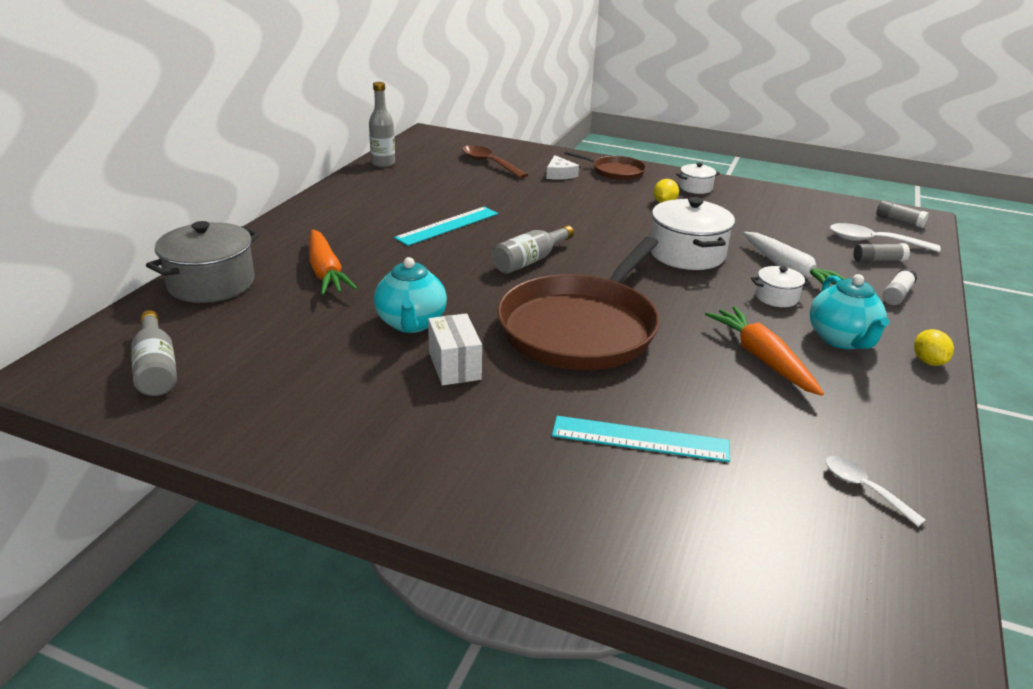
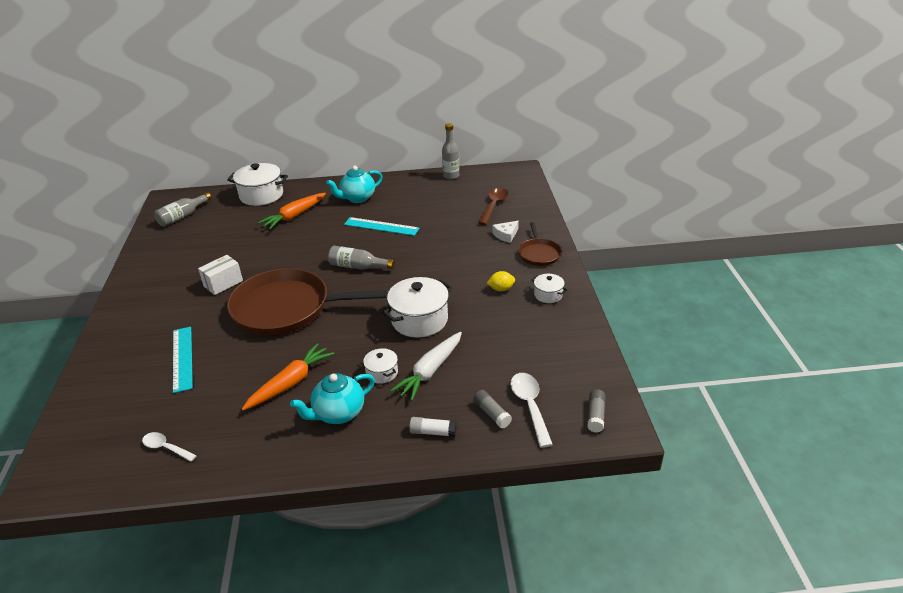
camera: 65 degrees right, 5 degrees up
(211, 283) = (261, 195): grey pot -> white pot
(411, 323) = (257, 257): turquoise teapot -> turquoise teapot (357, 198)
(864, 489) = (166, 448): white spoon -> white spoon turned 90 degrees counterclockwise
(928, 361) = (332, 460): yellow lemon -> none

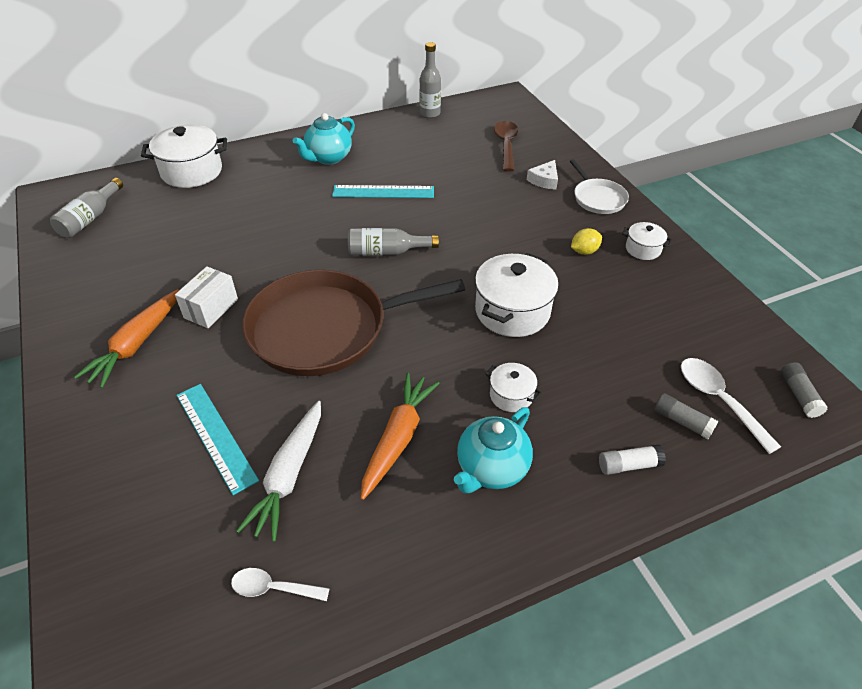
camera: 20 degrees left, 10 degrees up
(294, 216) = (256, 194): orange carrot -> orange carrot (136, 344)
(430, 371) = (570, 379): white carrot -> white carrot (289, 475)
(539, 253) = (598, 198): brown pan -> white pan

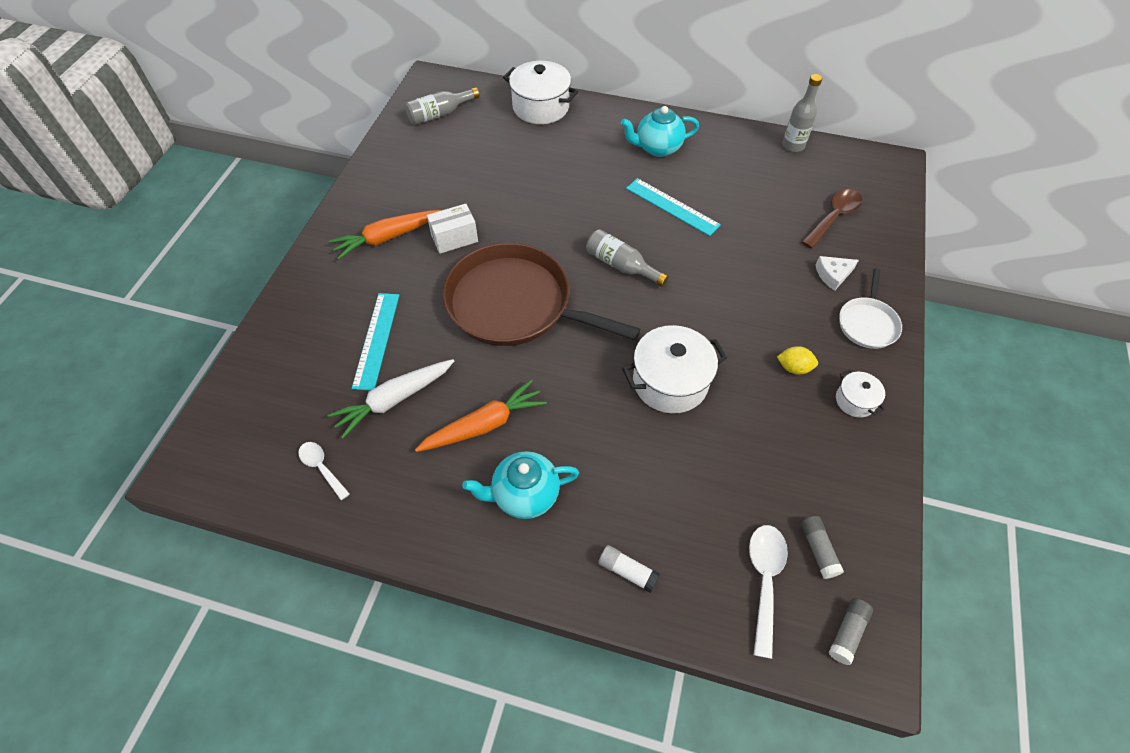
camera: 40 degrees right, 10 degrees up
(511, 395) = (596, 451): white pot -> none
(682, 421) = (710, 572): grey glue stick -> grey glue stick (818, 549)

